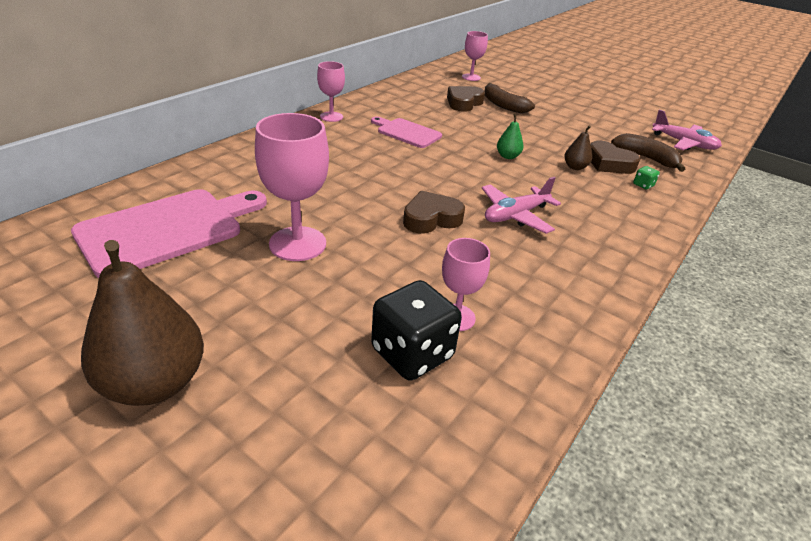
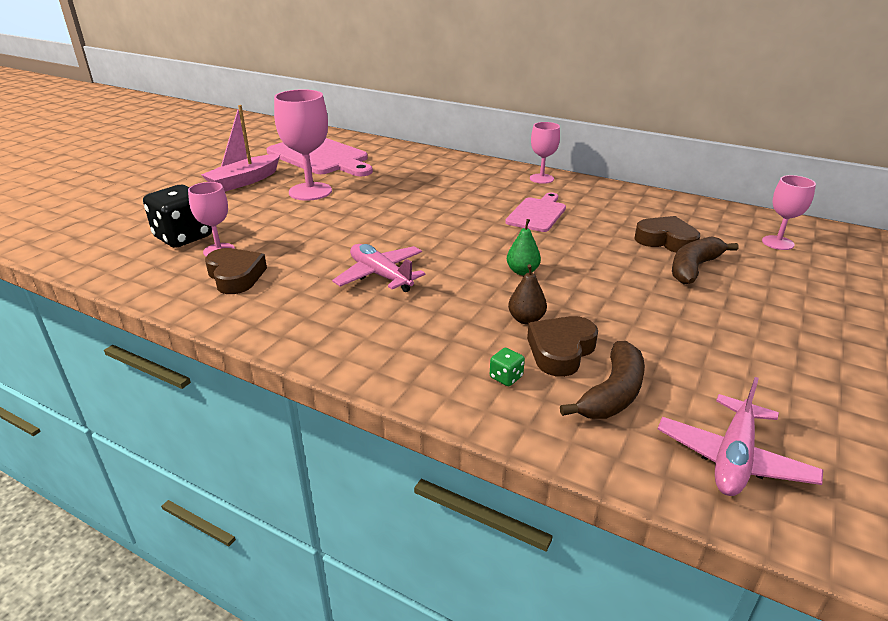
camera: 85 degrees right, 5 degrees down
(154, 383) = (178, 177): brown pear -> none
(224, 301) = (245, 181): none -> pink boat
(431, 219) = (360, 235): brown heart -> brown heart (235, 276)

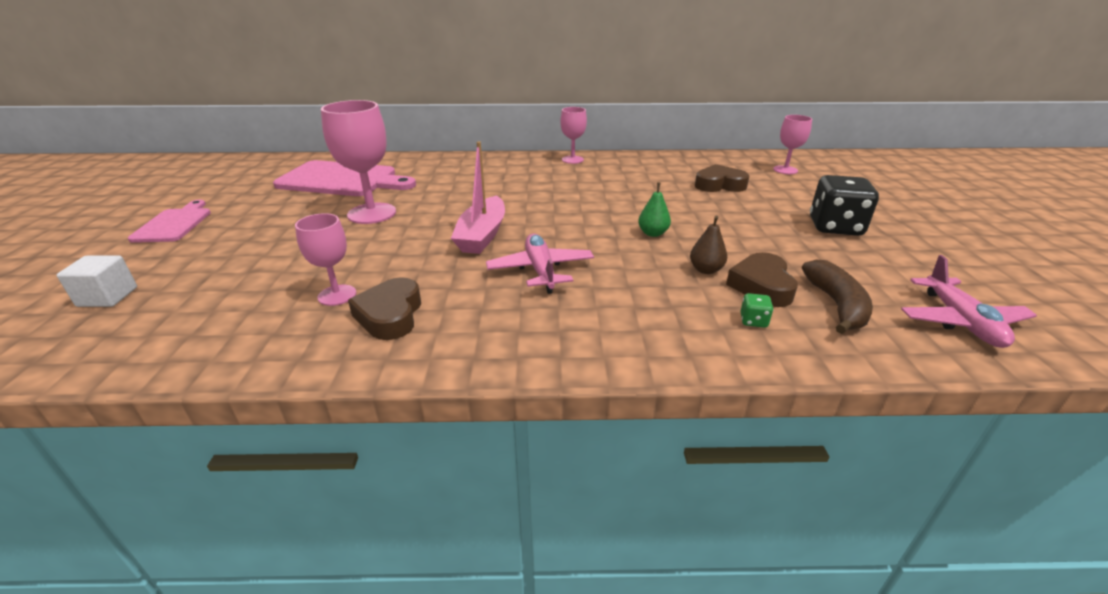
camera: 30 degrees left, 0 degrees up
(96, 212) = (108, 297): none -> white cube
(183, 237) = (273, 293): black dice -> black dice (835, 227)
(235, 276) = (390, 315): brown heart -> brown heart turned 120 degrees counterclockwise
(245, 181) = (281, 219): pink boat -> pink boat (482, 235)
(380, 275) = (541, 270): pink plane -> pink plane turned 60 degrees clockwise
(537, 213) = (605, 186): pink cutting board -> pink cutting board (174, 224)
(694, 268) = (761, 199): brown banana -> none

